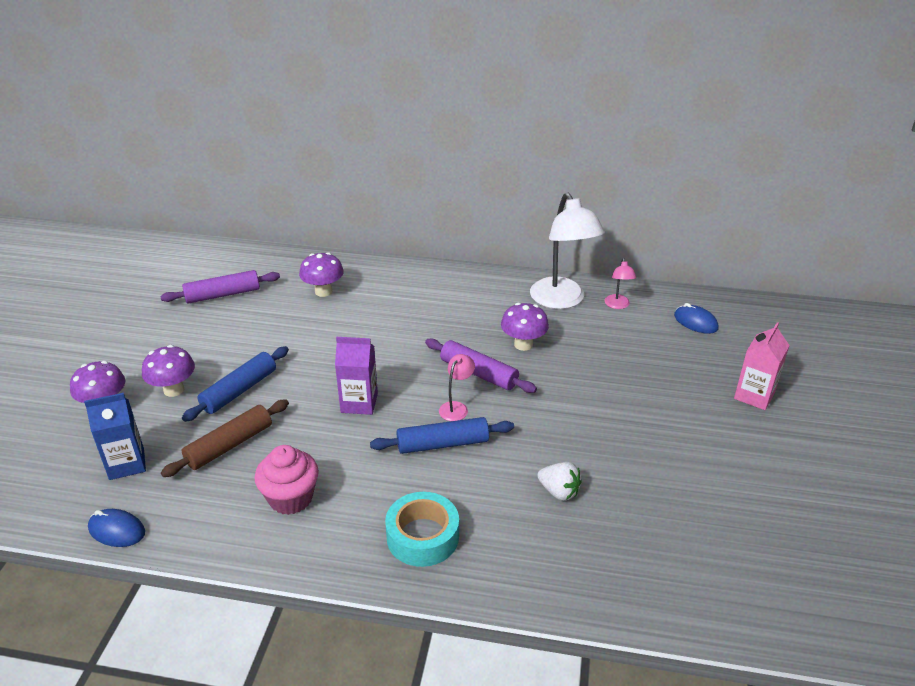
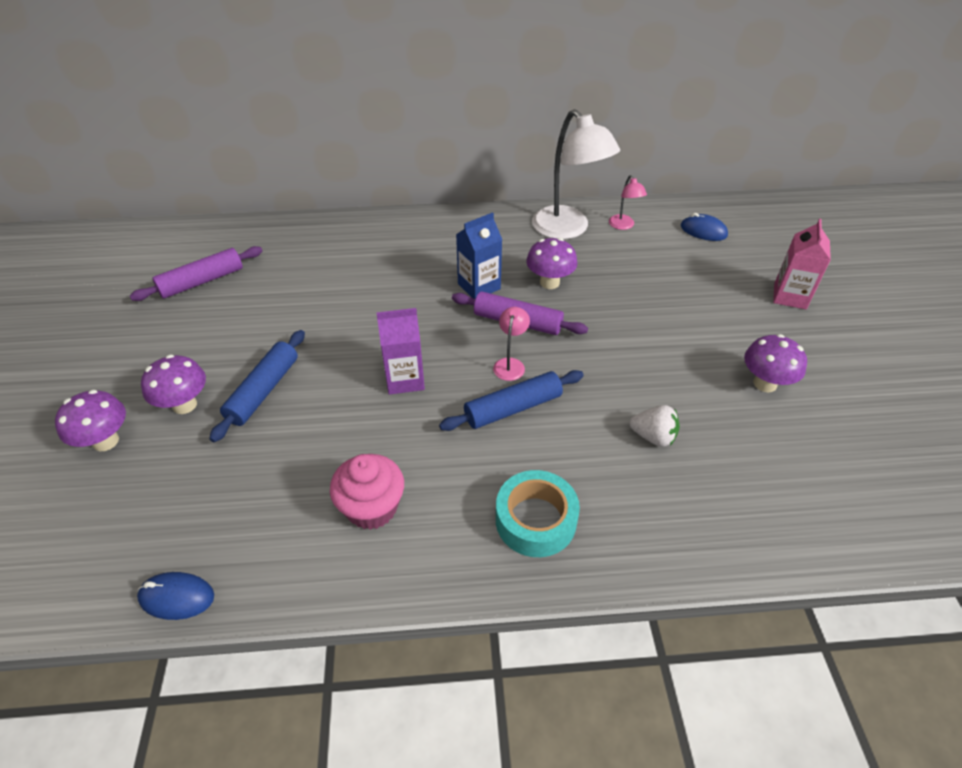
camera: 15 degrees left, 10 degrees up
(126, 464) = (159, 509): blue carton -> blue carton (479, 286)
(229, 445) = (276, 459): brown rolling pin -> none
(323, 291) = (315, 259): purple mushroom -> purple mushroom (765, 383)

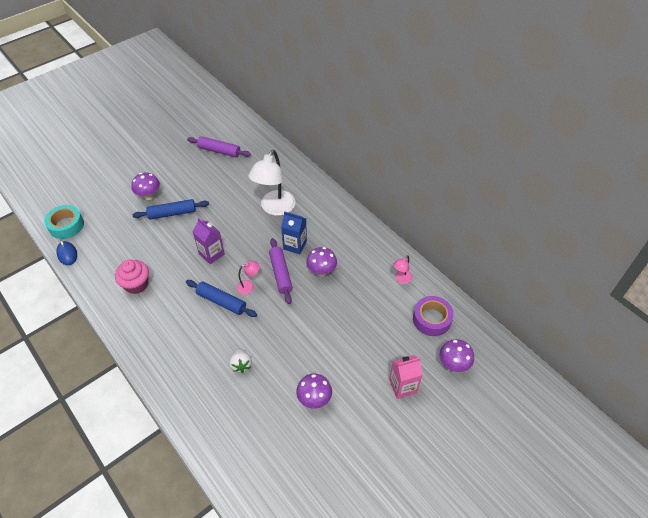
camera: 55 degrees right, 5 degrees up
(105, 441) = (117, 187): purple mushroom -> purple mushroom (453, 364)
(535, 520) = (163, 342): turquoise tape -> turquoise tape (66, 225)
(567, 229) = (374, 256): white lamp -> white lamp (274, 208)
(703, 231) = (431, 319): blue mouse -> purple tape

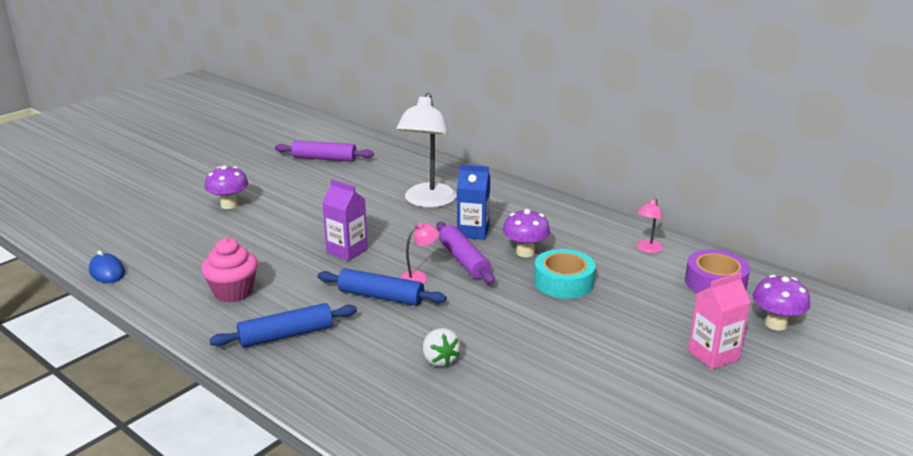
camera: 10 degrees left, 25 degrees down
(66, 225) = (100, 243): turquoise tape -> turquoise tape (563, 282)
(172, 213) = (271, 218): blue rolling pin -> blue rolling pin (286, 335)
(314, 399) = (579, 385): purple mushroom -> none

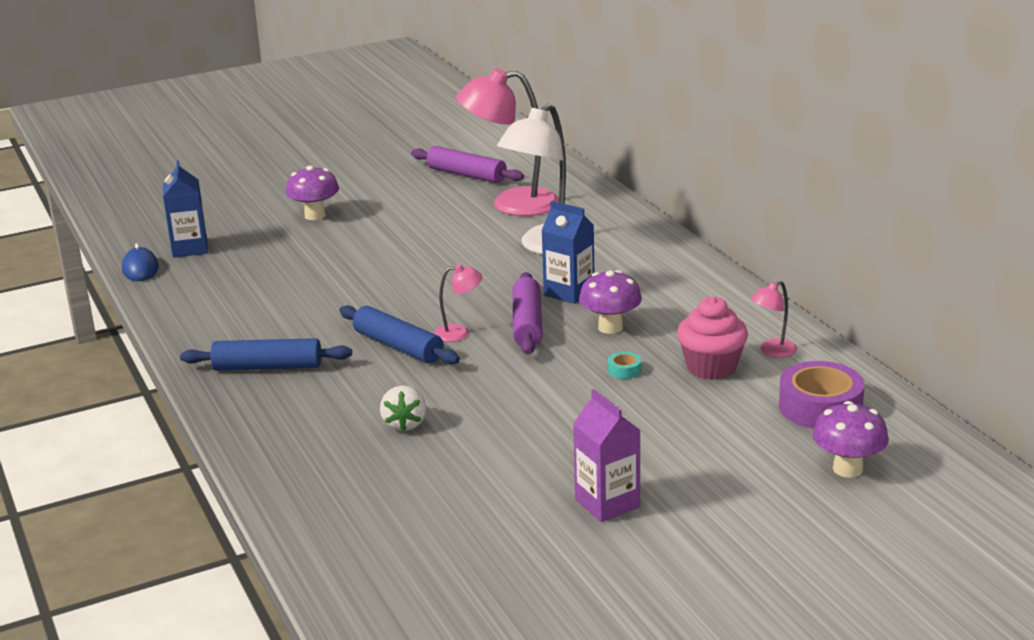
camera: 25 degrees right, 0 degrees up
(140, 247) = (190, 248): none -> blue carton
(233, 292) = (248, 313): pink cupcake -> pink cupcake (711, 367)
(347, 251) = (403, 290): purple carton -> purple carton (607, 503)
(375, 175) = (511, 204): none -> pink lamp
(563, 282) = (624, 370): turquoise tape -> turquoise tape, size x0.42
(713, 355) = (726, 486): pink carton -> none

